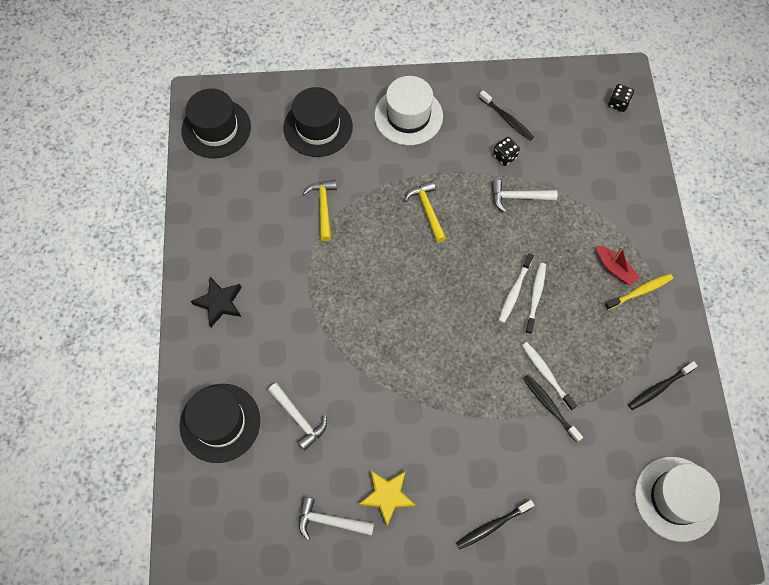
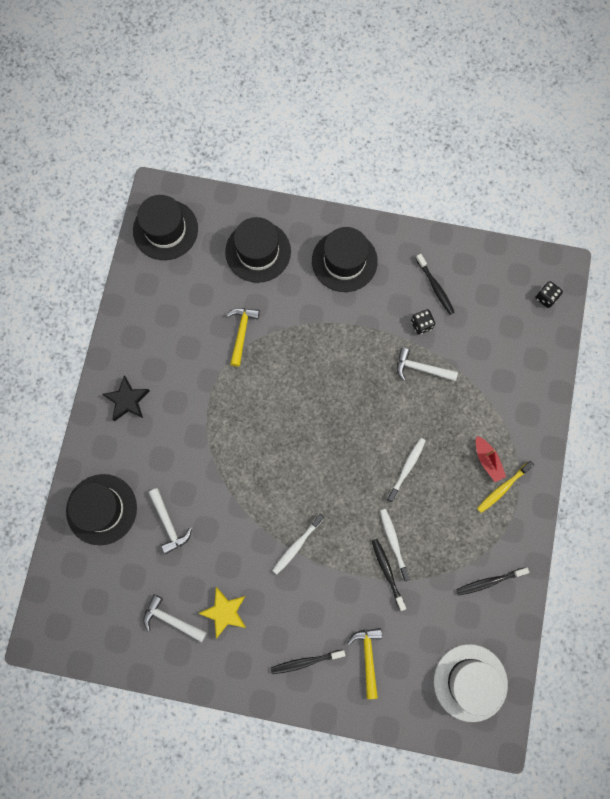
camera: 15 degrees right, 10 degrees up
(408, 116) = (344, 261): white hat -> black hat
(427, 210) = (334, 359): yellow hammer -> yellow hammer (368, 657)
(514, 291) = (389, 458): white toothbrush -> white toothbrush (297, 545)
(640, 291) = (503, 488): yellow toothbrush -> yellow toothbrush turned 150 degrees clockwise

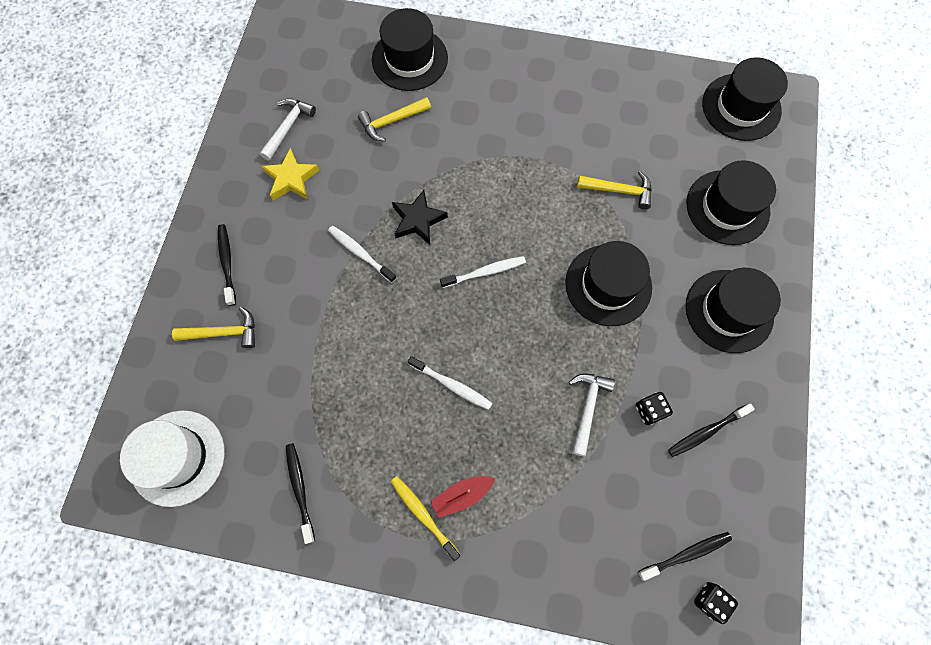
camera: 90 degrees right, 5 degrees down
(127, 400) = (530, 77): black star -> black star (418, 220)
(168, 523) = (392, 121): white hammer -> yellow hammer
(324, 347) = (608, 285): none -> black hat
(387, 572) = (322, 357): black toothbrush -> black toothbrush (686, 554)
(393, 542) = (358, 366): white toothbrush -> white toothbrush (485, 272)

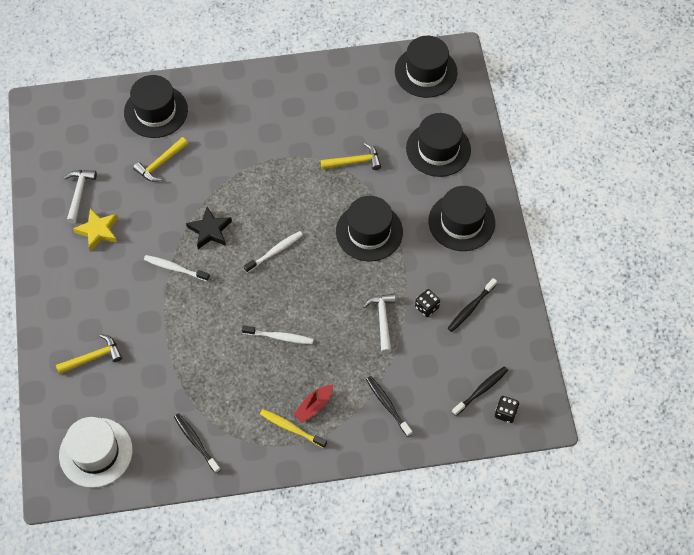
camera: 20 degrees left, 10 degrees down
(227, 263) = (74, 308): black toothbrush -> black toothbrush (387, 405)

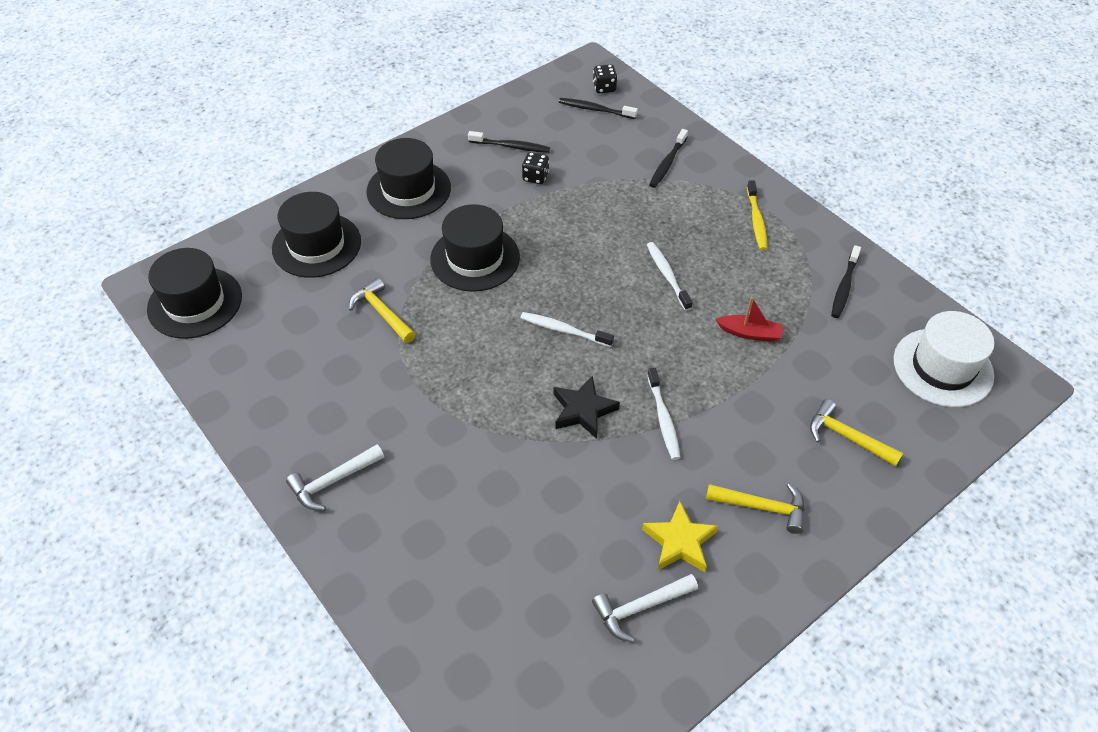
camera: 120 degrees left, 10 degrees down
(156, 111) = (430, 589): black hat -> none
(160, 163) = (519, 527): yellow hammer -> yellow hammer (762, 507)
(314, 406) = (718, 214): red boat -> red boat (749, 333)
(382, 320) = (578, 203): white hammer -> white hammer (333, 481)

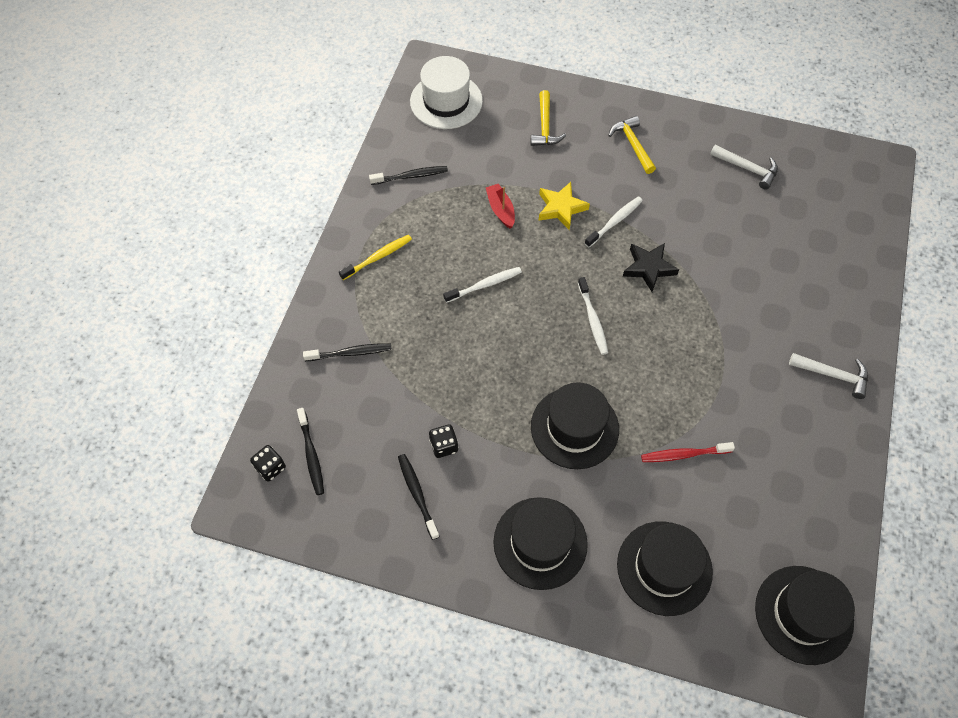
camera: 125 degrees left, 10 degrees up
(382, 313) = (683, 454): yellow hammer -> red toothbrush
(667, 275) = (485, 285): white toothbrush -> white toothbrush turned 150 degrees counterclockwise
(679, 542) = (691, 171): yellow star -> yellow star (561, 208)

